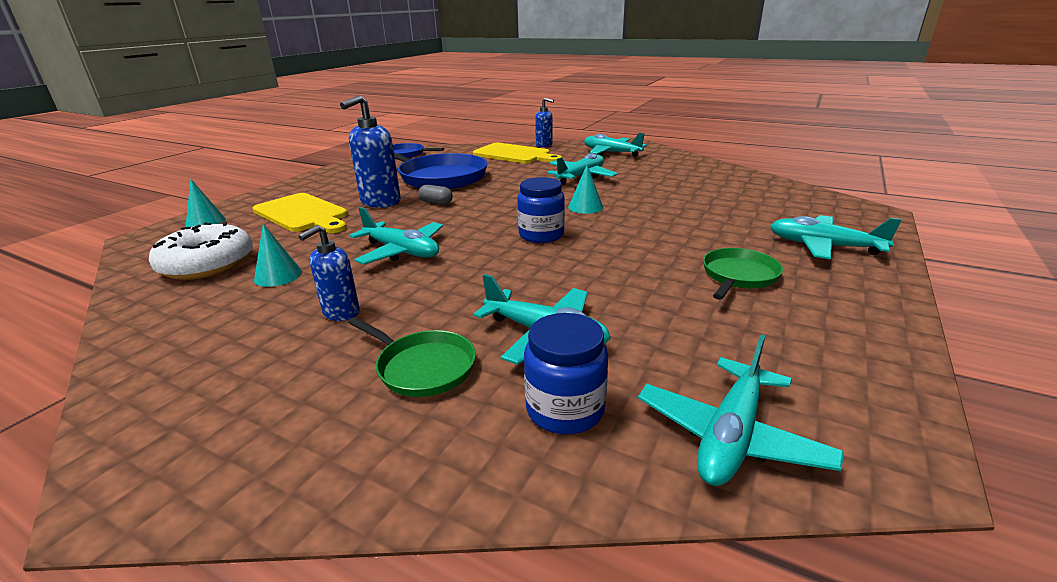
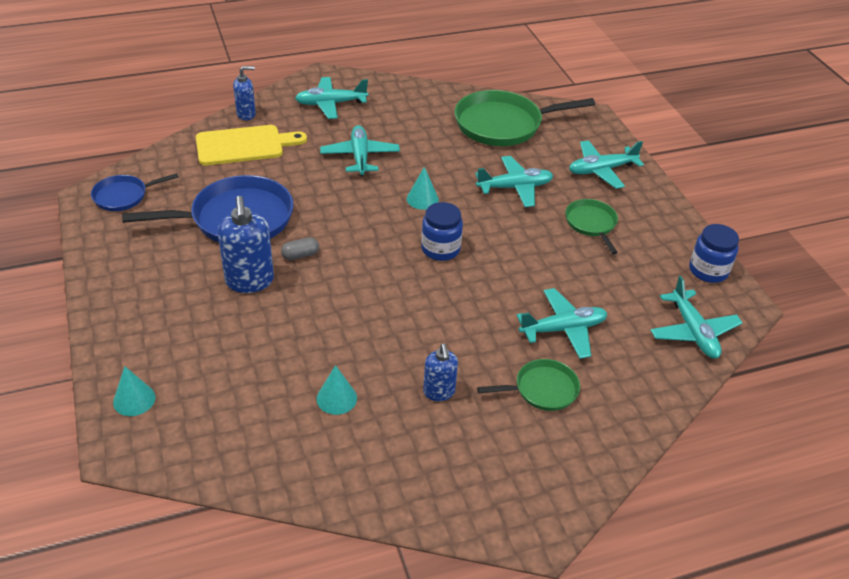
camera: 50 degrees left, 15 degrees up
(207, 264) = (257, 428): white donut -> none
(302, 214) = (209, 335): yellow cutting board -> none
(401, 251) = (377, 322): turquoise plane -> turquoise plane (515, 187)
(565, 409) = (629, 364): blue jar -> blue jar (708, 270)
(748, 193) = (503, 124): none -> green pan

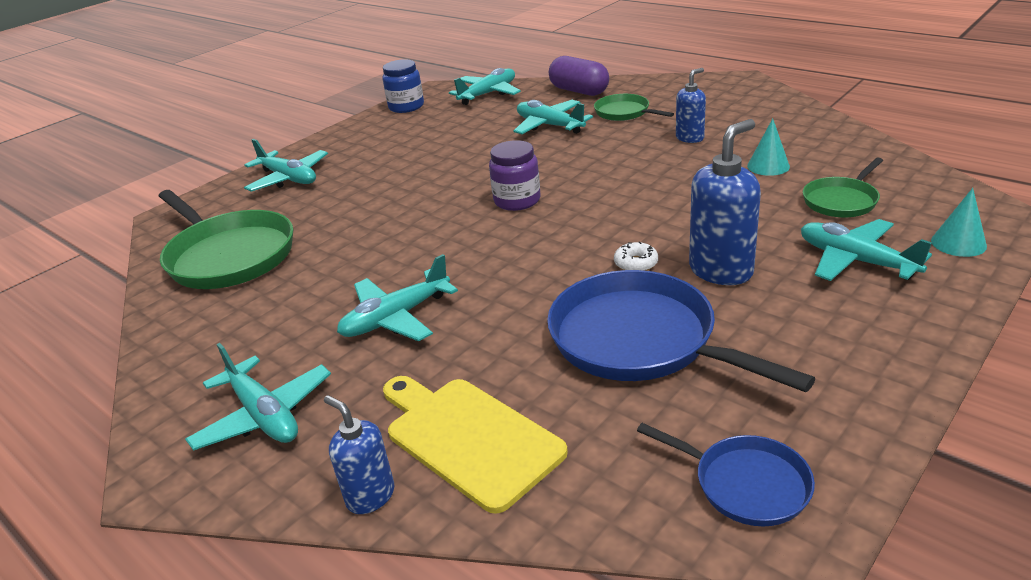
camera: 115 degrees left, 10 degrees down
(300, 255) = (636, 263): grey capsule -> white donut
(422, 199) = (443, 241): turquoise cone -> none
(440, 249) = (517, 200): blue jar -> purple jar
(515, 187) = (365, 205): turquoise plane -> turquoise plane (856, 261)
(591, 224) = (390, 156): green pan -> green pan (841, 201)
(636, 393) = (579, 91): none -> purple capsule

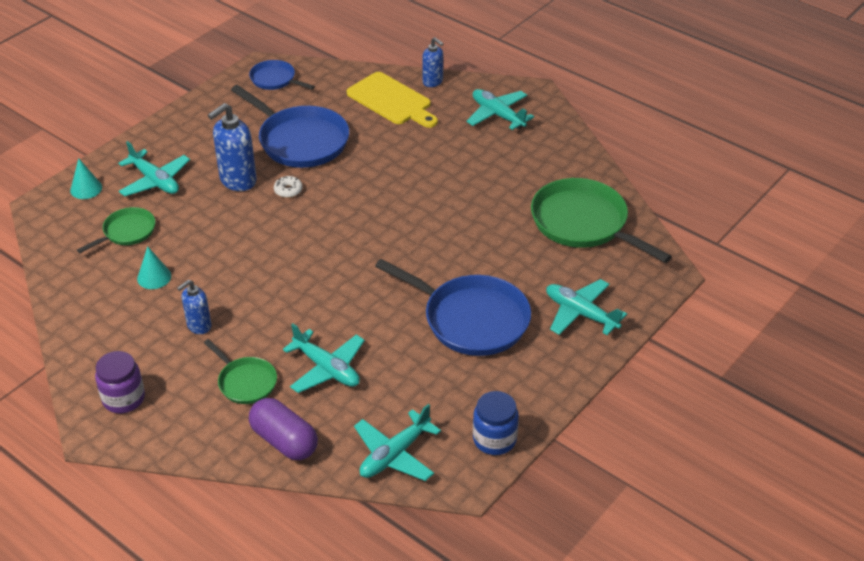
camera: 175 degrees right, 10 degrees up
(396, 318) = (441, 163): turquoise plane -> none
(403, 165) = (471, 319): none -> blue pan
(517, 200) = (364, 259): purple jar -> purple jar (123, 398)

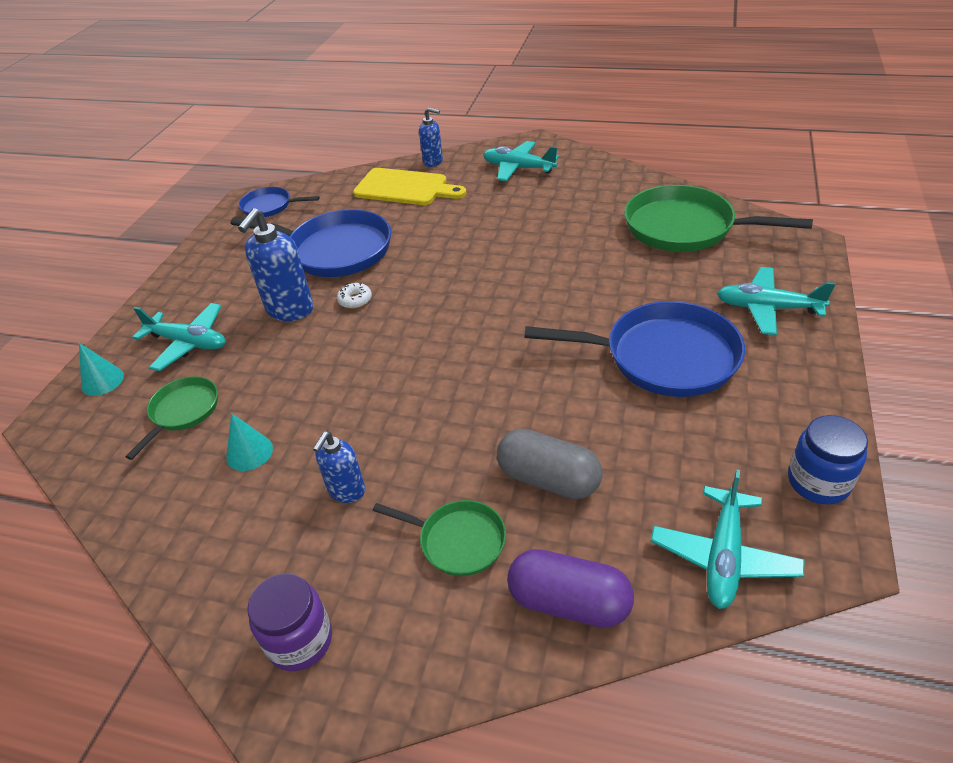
camera: 20 degrees left, 0 degrees up
(327, 368) = (548, 479): turquoise plane -> grey capsule

